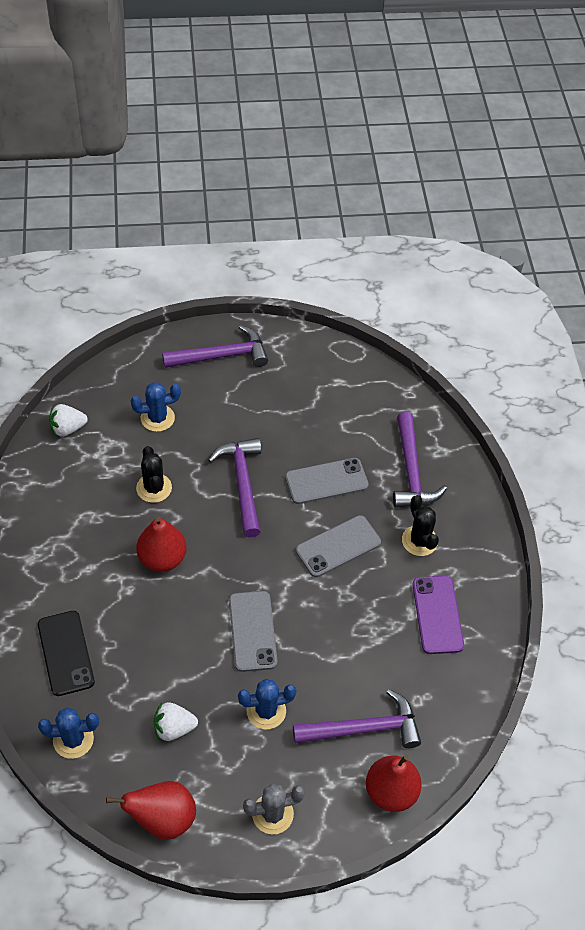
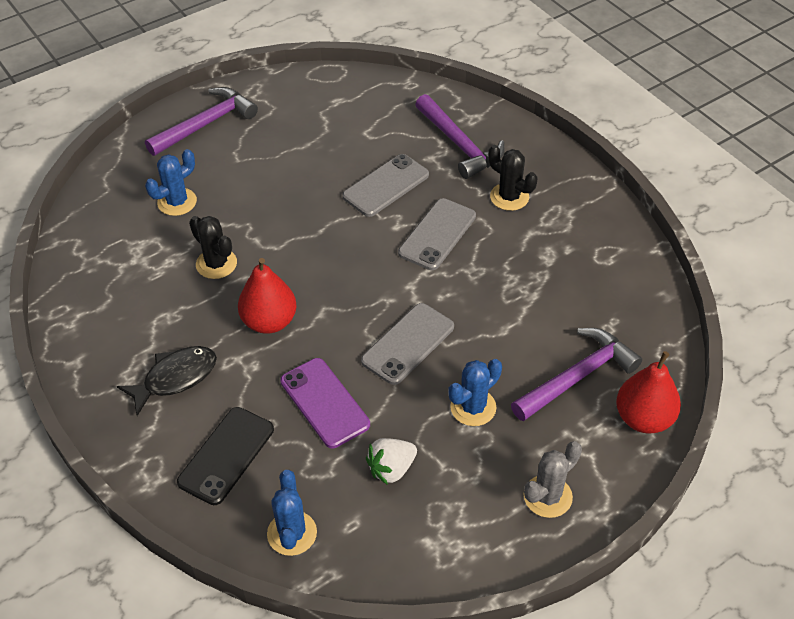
camera: 25 degrees left, 5 degrees down
(65, 653) = (226, 455): black phone -> black phone turned 75 degrees clockwise
(67, 428) = (85, 250): white strawberry -> none
(67, 571) = (175, 378): none -> black fish
(73, 739) = (292, 533): blue cactus -> blue cactus turned 60 degrees counterclockwise
(163, 819) = (441, 560): red pear -> none
(242, 483) = (304, 222): purple hammer -> none
(252, 631) = (408, 344): grey phone -> grey phone turned 75 degrees clockwise
(437, 615) = (572, 249): purple phone -> purple phone (325, 403)

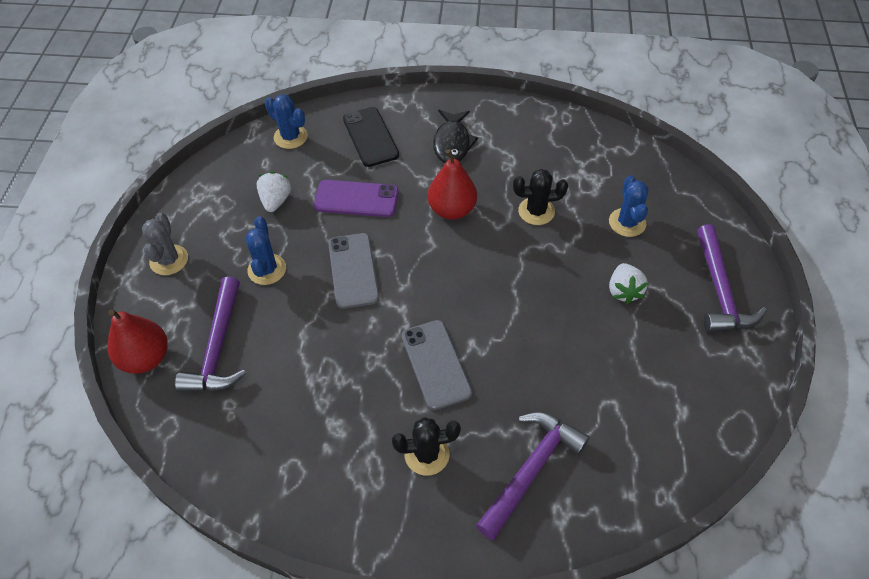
camera: 130 degrees right, 5 degrees up
(257, 171) = (623, 291): none -> white strawberry
(386, 186) = (526, 368): grey phone -> none
(459, 145) = (531, 469): purple hammer -> purple hammer turned 120 degrees clockwise

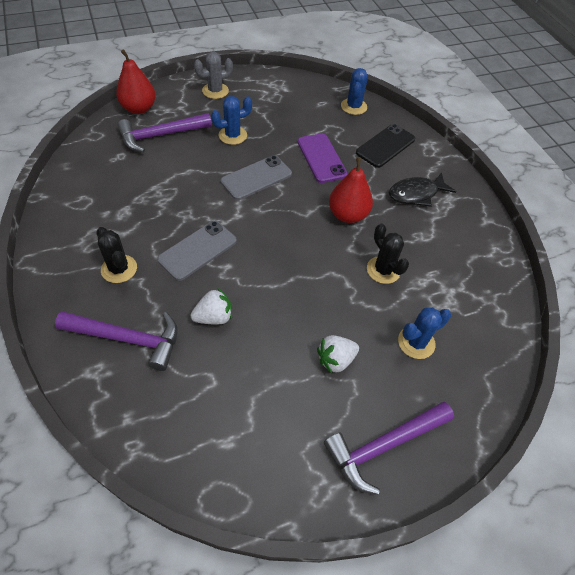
camera: 60 degrees right, 0 degrees up
(276, 201) = (292, 119): white strawberry -> white strawberry (214, 317)

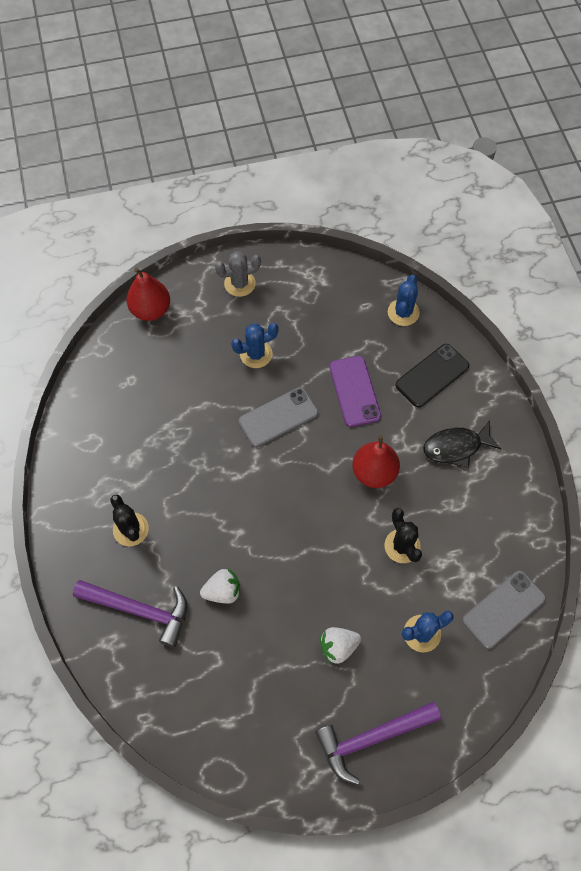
camera: 10 degrees right, 10 degrees up
(160, 135) = (174, 352): purple hammer -> none
(198, 250) = (210, 511): grey phone -> grey phone (504, 609)

